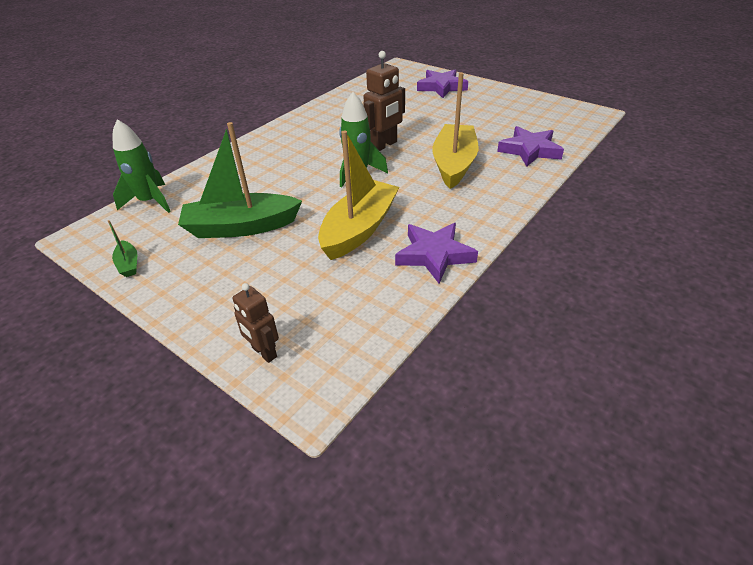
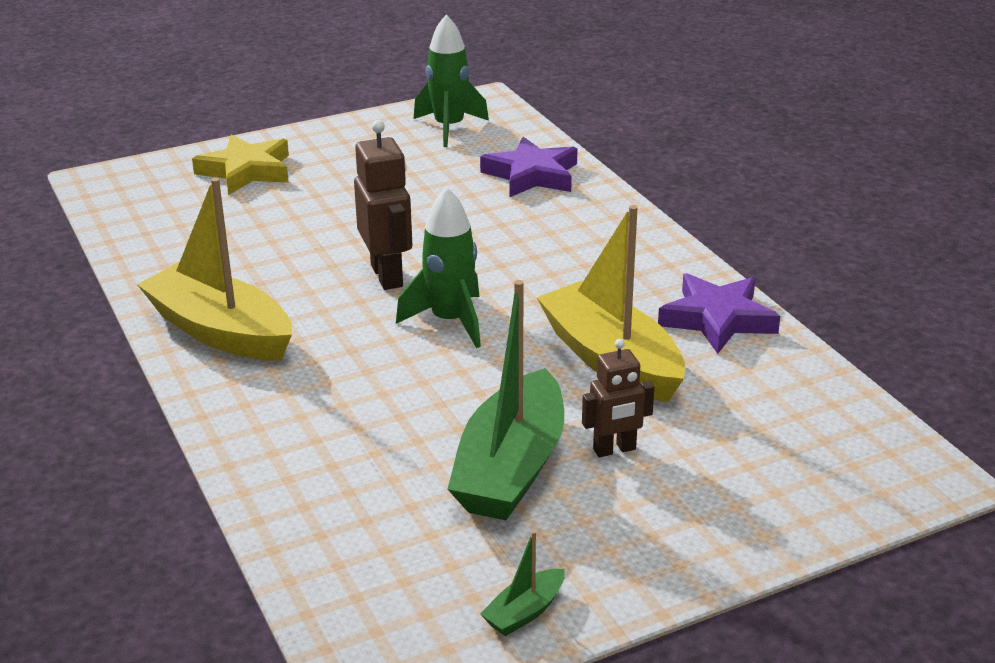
camera: 65 degrees left, 10 degrees down
(128, 264) = (524, 612): green boat -> green boat turned 135 degrees clockwise
(150, 201) = (323, 565): green rocket -> green rocket (449, 128)
(264, 352) = (832, 499): brown robot -> brown robot (614, 450)
(441, 87) = (246, 171): purple star -> yellow star
(454, 164) = (509, 238): yellow boat -> yellow boat (220, 331)

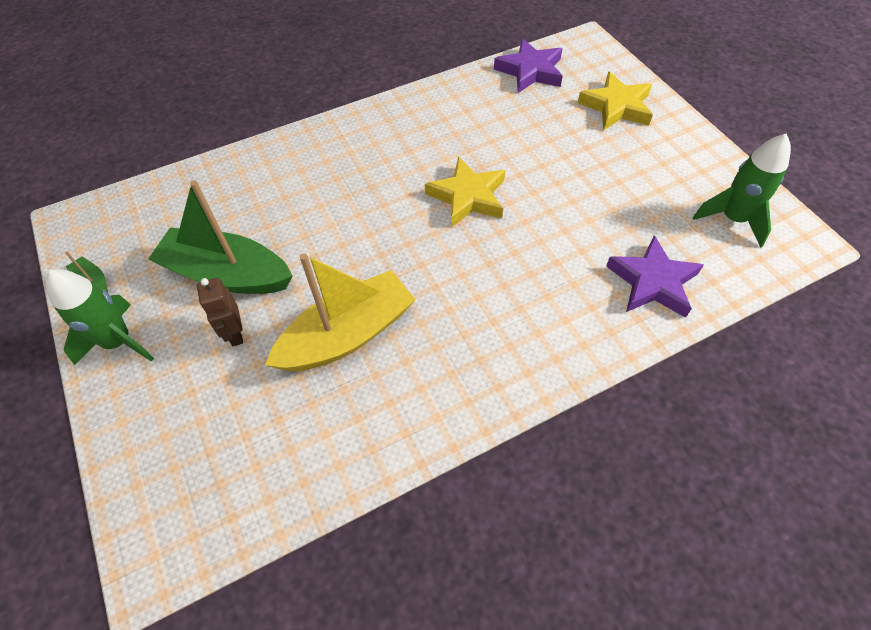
camera: 90 degrees right, 25 degrees up
(220, 331) = (396, 124): yellow boat -> none
(387, 276) = (467, 197): brown robot -> yellow star
(450, 321) = (405, 235): green rocket -> green rocket (118, 342)
(717, 319) = (404, 418): purple star -> purple star (530, 71)

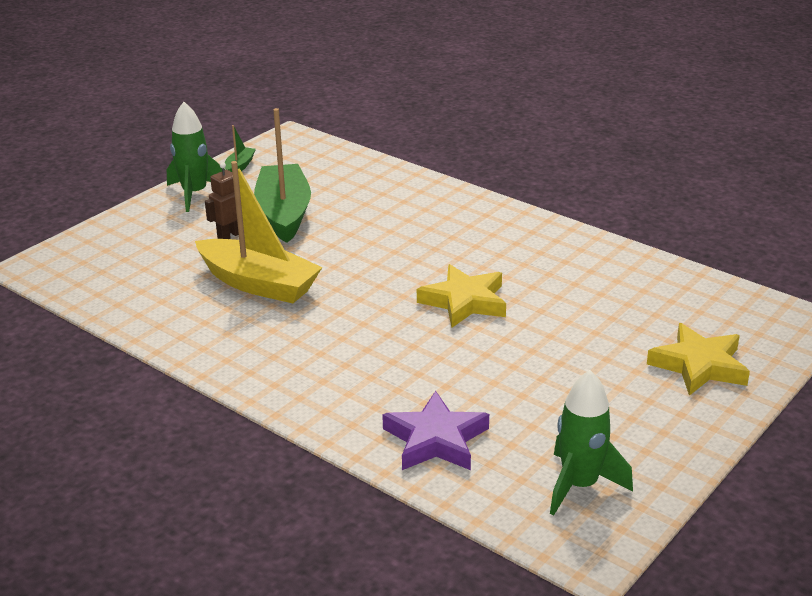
camera: 65 degrees right, 25 degrees down
(530, 71) = (699, 294): purple star -> none

